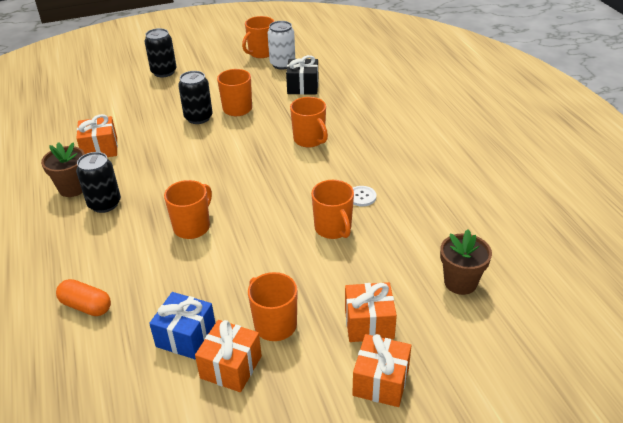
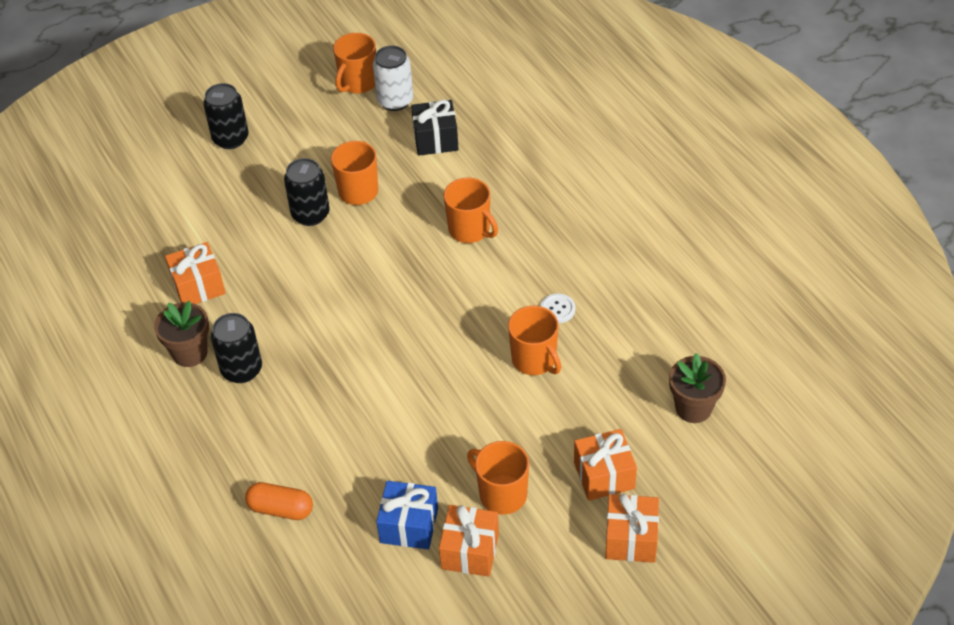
camera: 10 degrees left, 10 degrees up
(192, 227) = (365, 385): orange mug -> none

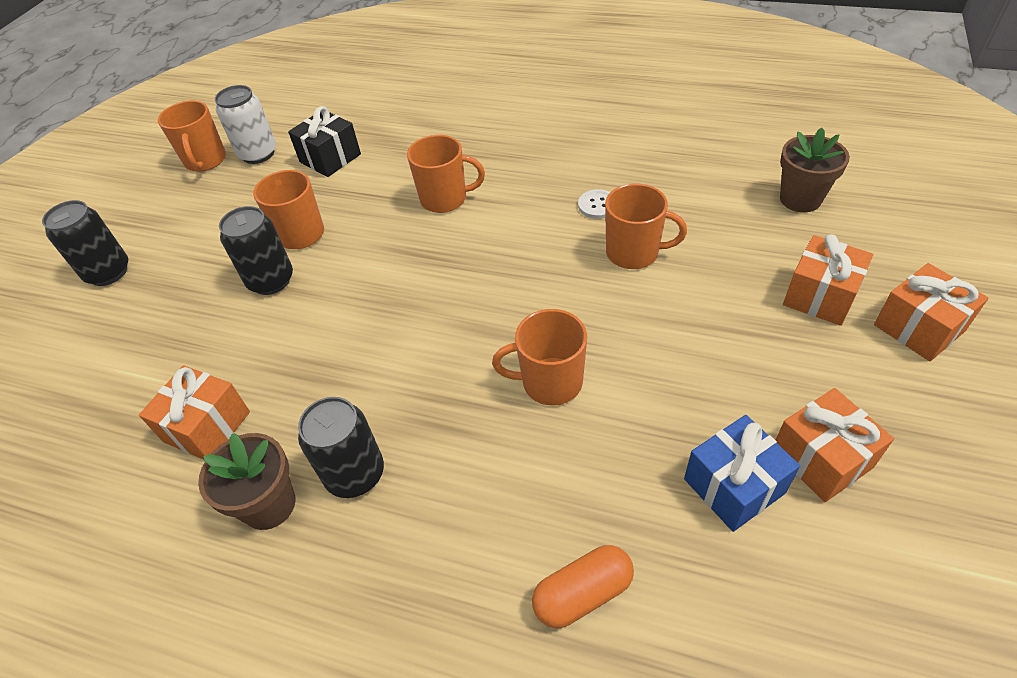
camera: 40 degrees left, 0 degrees up
(501, 494) = (769, 381): orange mug -> orange mug (550, 382)

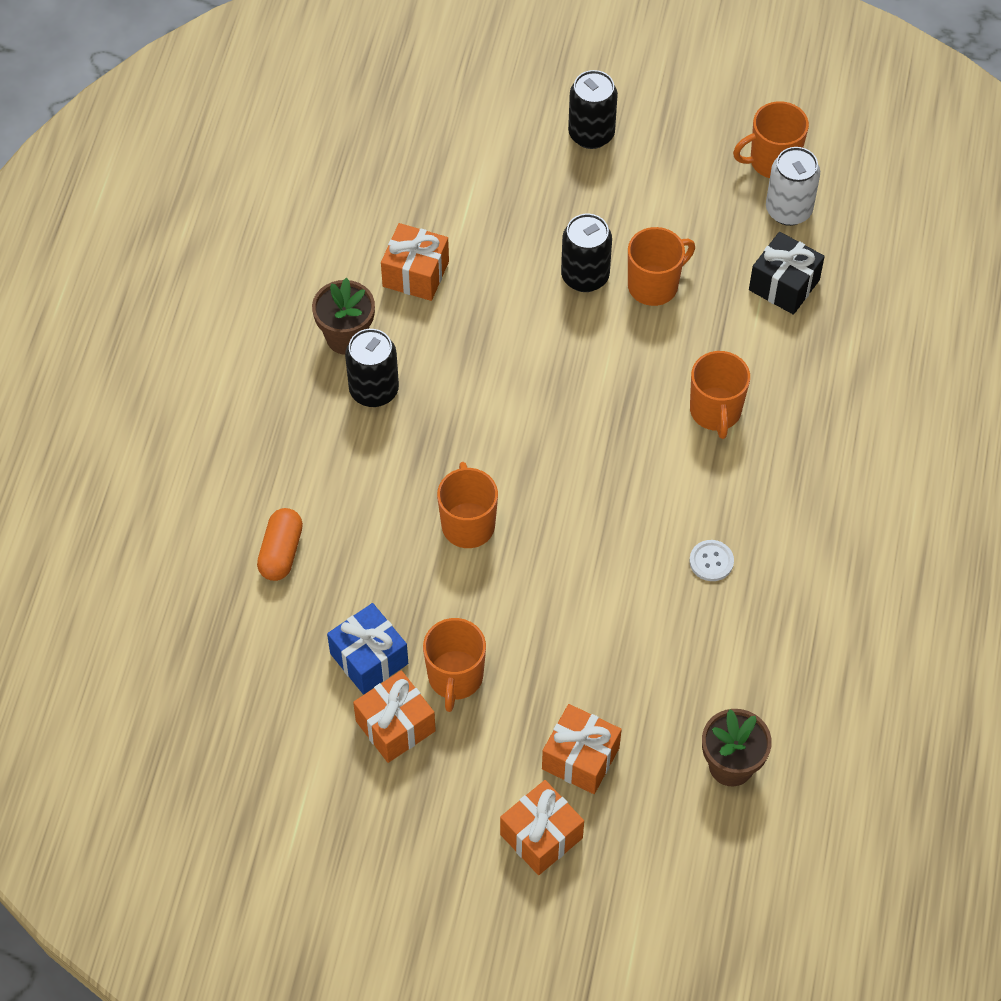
camera: 80 degrees right, 10 degrees up
(582, 593) = (281, 552): orange capsule -> orange capsule turned 45 degrees clockwise
(634, 253) = (636, 595): orange mug -> orange mug (455, 677)

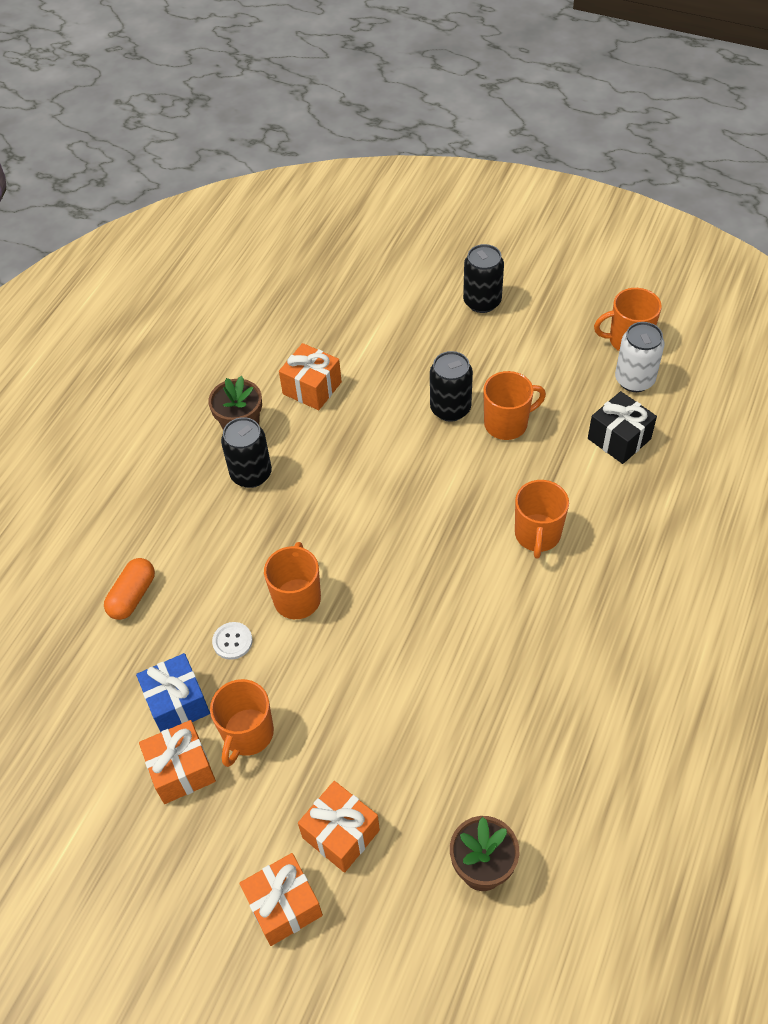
camera: 15 degrees right, 5 degrees down
(711, 561) = (505, 667): white button -> white button (232, 641)

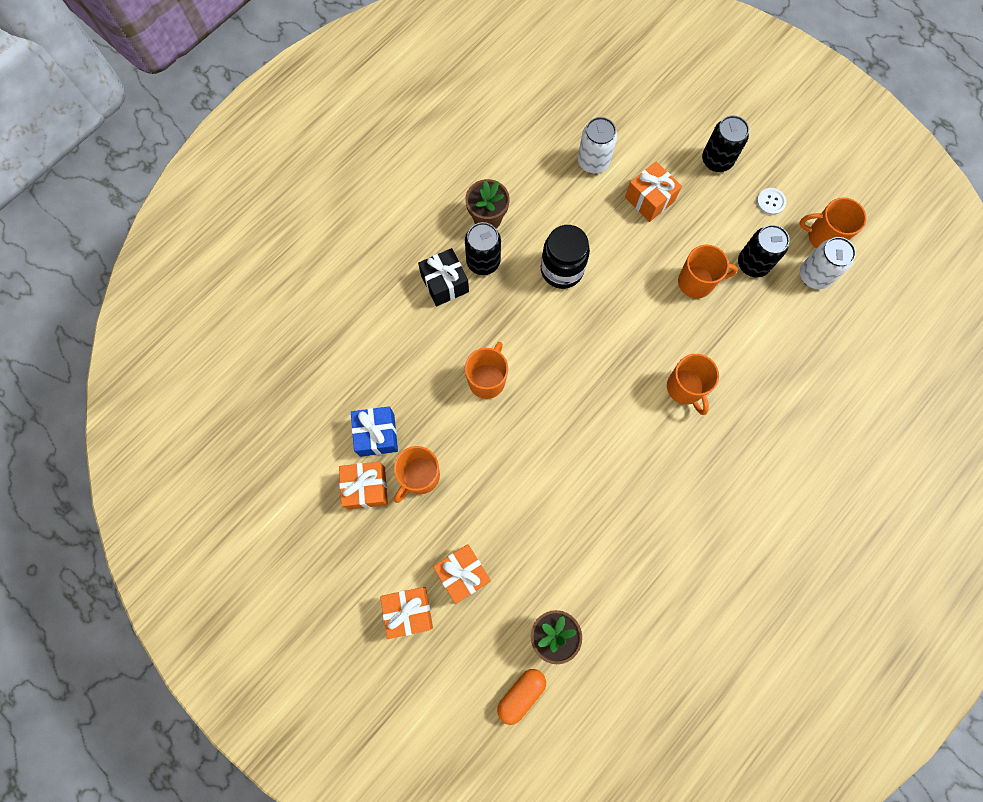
camera: 15 degrees right, 20 degrees up
(133, 596) = (367, 337): orange capsule -> orange capsule (521, 694)
(232, 641) = (429, 399): white button -> white button (770, 202)
(312, 388) = (553, 198): orange gift -> orange gift (649, 199)
(345, 340) = (593, 162): none -> white can
(347, 456) = (562, 270): none -> black jar
(450, 409) = (656, 254): black can -> black can (753, 264)
(537, 535) = (685, 388): orange mug -> orange mug turned 45 degrees counterclockwise
(619, 439) = (780, 325): black gift -> black gift (444, 283)

